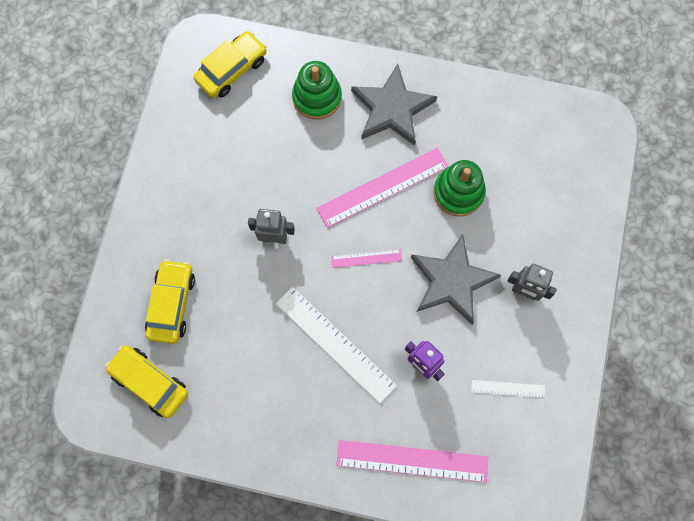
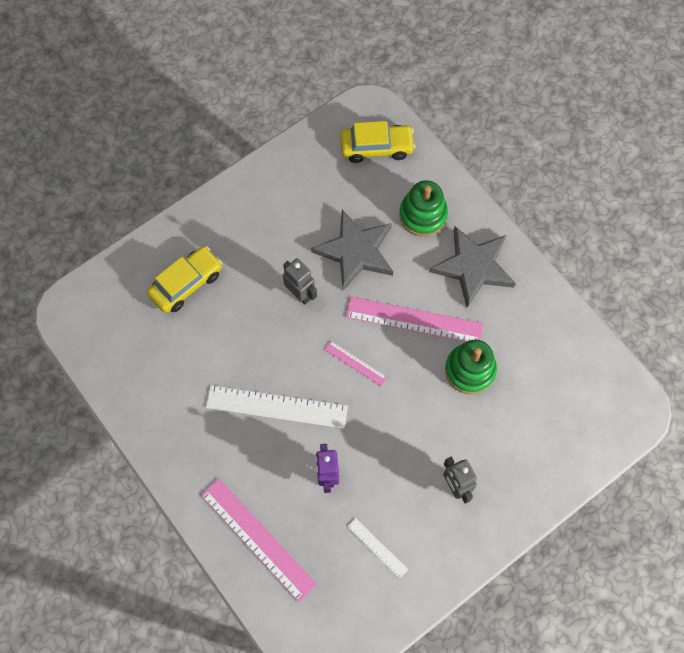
camera: 40 degrees right, 5 degrees down
(150, 382) = (124, 326): yellow car -> none
(335, 344) = (276, 407): white ruler -> white ruler turned 75 degrees counterclockwise
(452, 281) = (405, 432): grey star -> grey star (356, 252)

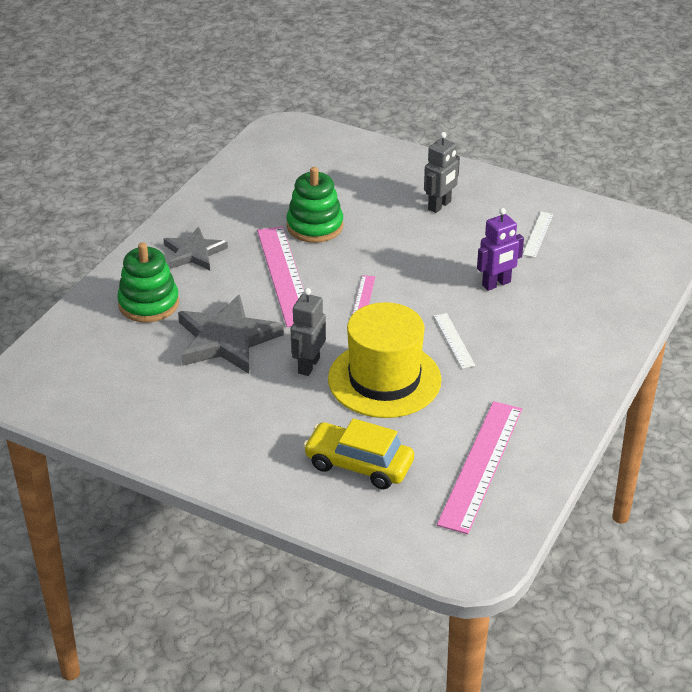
camera: 115 degrees left, 30 degrees down
(258, 539) = (598, 309): pink ruler -> pink ruler (481, 465)
(259, 337) = (384, 379): none -> yellow hat
(276, 407) = (454, 340): white ruler -> white ruler, size x0.50
(376, 147) = (72, 365): yellow car -> none
(473, 267) = (194, 253): grey star -> grey star, size x0.64

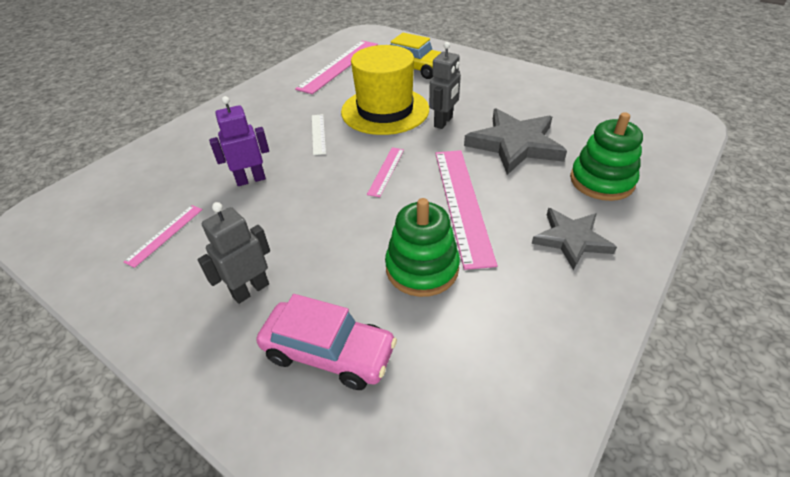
camera: 170 degrees left, 5 degrees up
(368, 180) = (329, 352): none -> pink car
(538, 234) = (165, 234): white ruler -> pink ruler

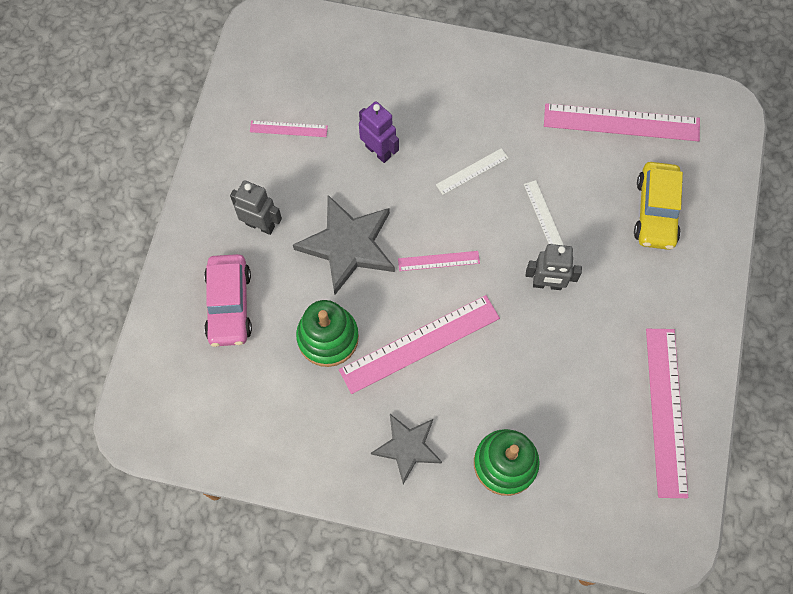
camera: 65 degrees right, 25 degrees up
(385, 110) = (544, 216): yellow hat -> white ruler
(515, 144) = (535, 368): grey star -> grey star (348, 245)
(572, 97) = (666, 411): none -> pink ruler

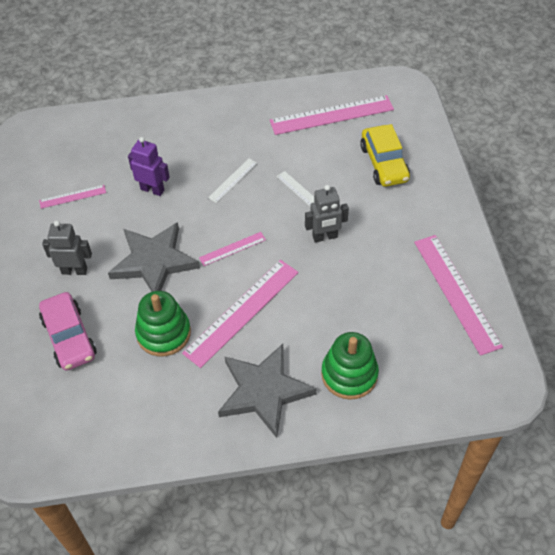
camera: 20 degrees left, 15 degrees down
(407, 447) = (264, 391): grey star -> grey star, size x1.56

